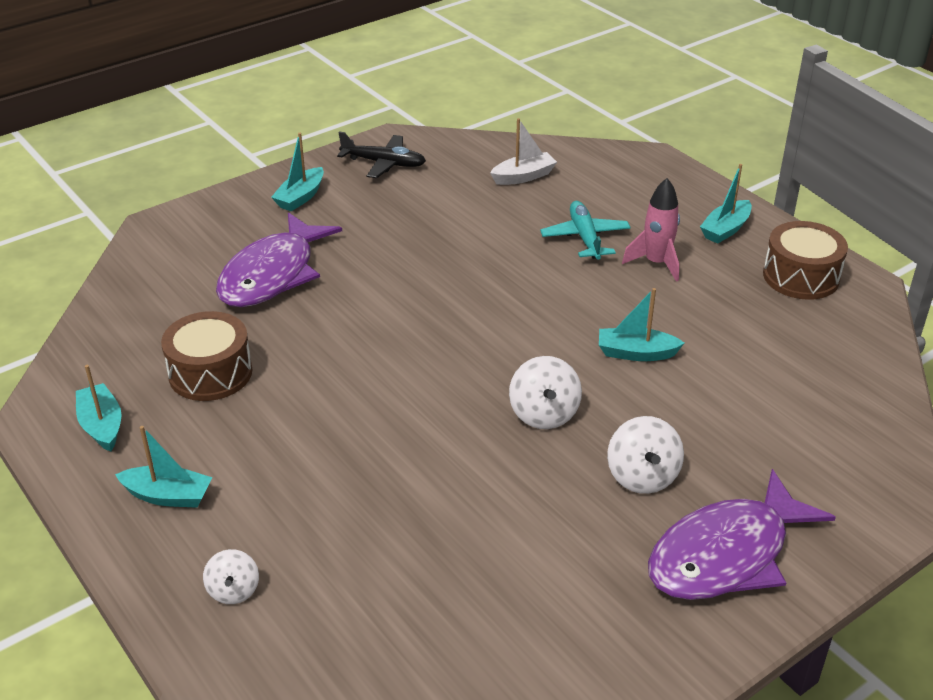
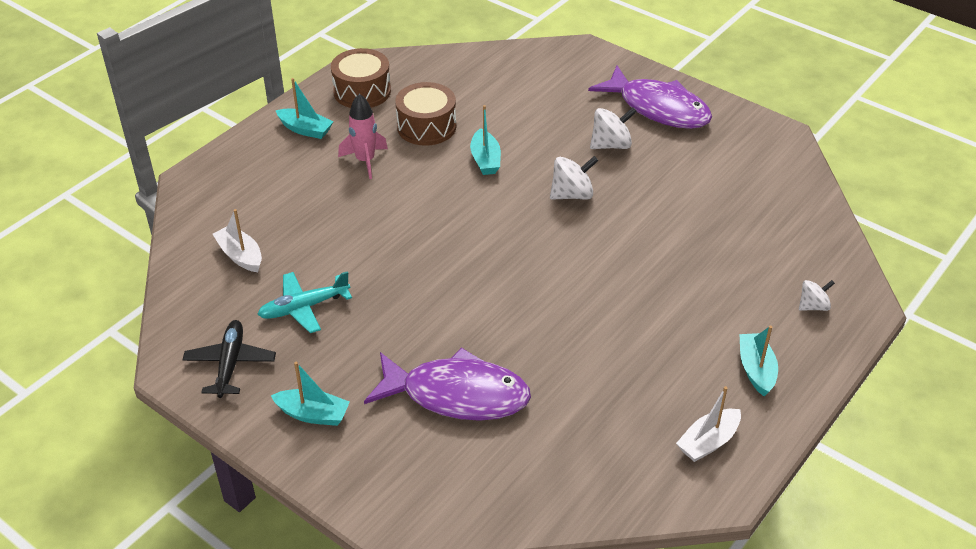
camera: 105 degrees left, 5 degrees up
(102, 425) = (708, 442): turquoise boat -> white boat
(210, 373) = (612, 393): brown drum -> brown drum (426, 126)
(585, 237) = (337, 203): turquoise plane -> turquoise plane (303, 307)

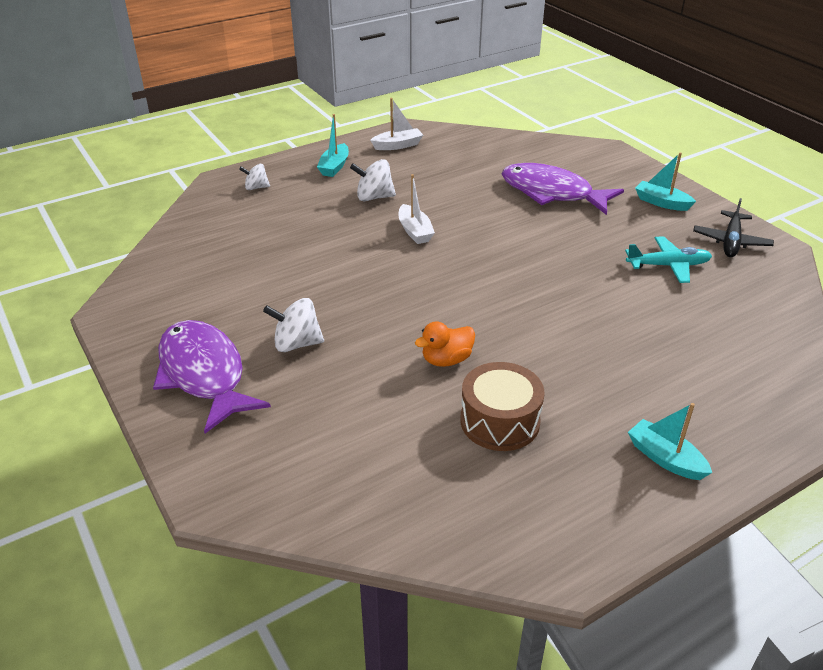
camera: 160 degrees left, 5 degrees down
(240, 255) = (735, 320): white boat -> white boat (415, 231)
(362, 91) = (575, 506): brown drum -> none
(365, 161) = (589, 392): pink rocket -> none
(485, 160) = (446, 360): turquoise boat -> orange duck
(572, 194) = (377, 303): white spinning top -> white spinning top (374, 197)

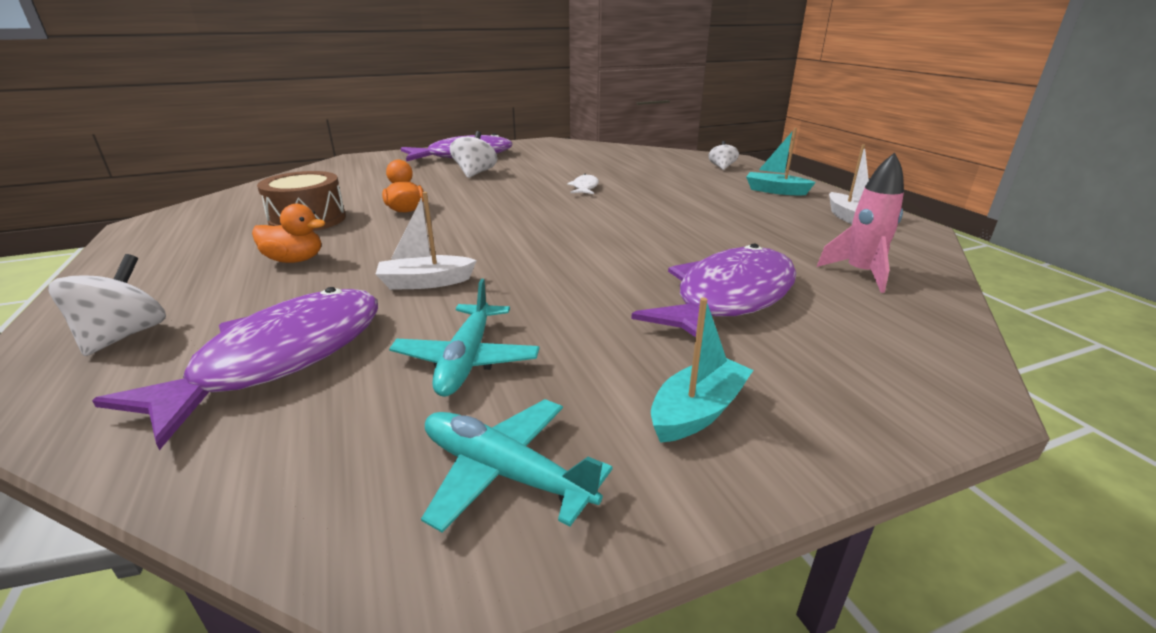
camera: 100 degrees right, 10 degrees down
(342, 259) = (585, 187): none -> white fish
(374, 197) = (706, 202): white spinning top -> white spinning top (124, 336)
(415, 231) = (628, 213): white boat -> white boat (425, 282)
(496, 154) = (860, 273): none -> pink rocket
(593, 384) = (295, 260): none -> orange duck
(665, 458) = (156, 275): turquoise boat -> none
(713, 329) = (280, 359): none -> purple fish
(731, 241) = (504, 473): black plane -> turquoise plane

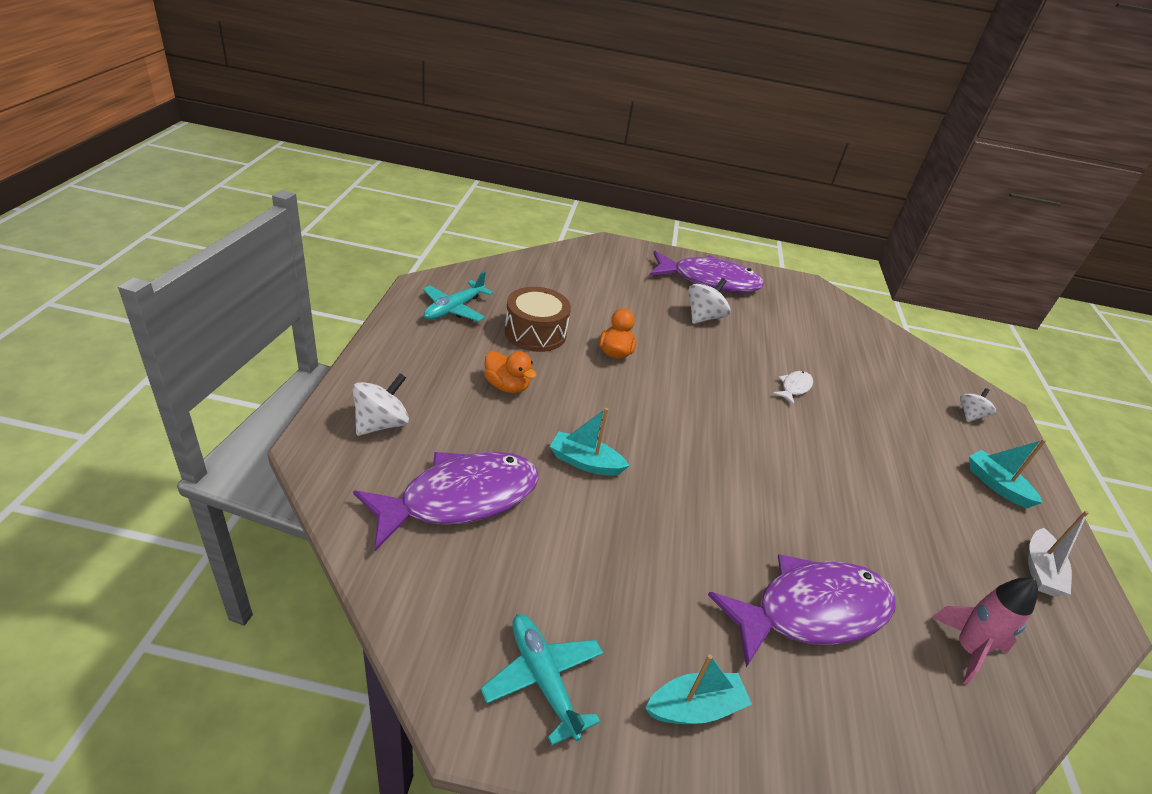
camera: 25 degrees right, 10 degrees up
(425, 282) = (585, 462): white boat -> turquoise boat
(466, 360) = (571, 566): turquoise plane -> turquoise plane (454, 309)

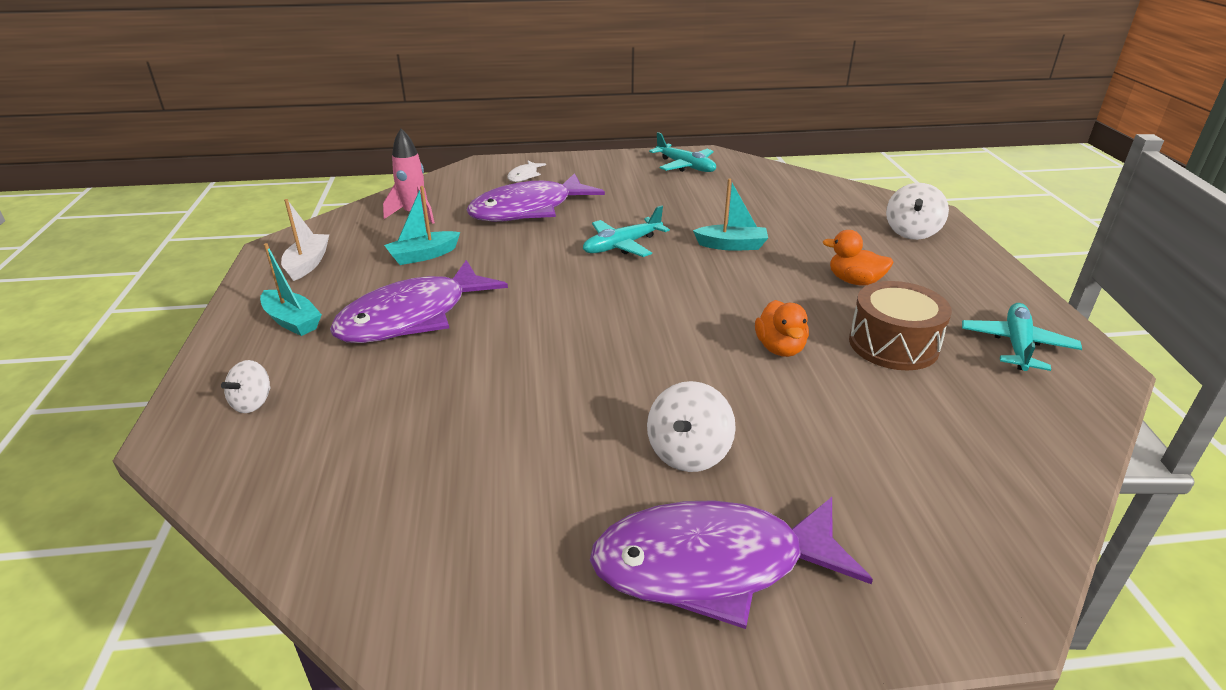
camera: 170 degrees right, 5 degrees down
(460, 498) = (801, 210): purple fish -> purple fish (412, 317)
(695, 707) = (600, 171): turquoise boat -> turquoise boat (423, 255)
(701, 498) = (622, 246): none -> turquoise plane
(794, 387) = (527, 369): white fish -> white fish (524, 176)

